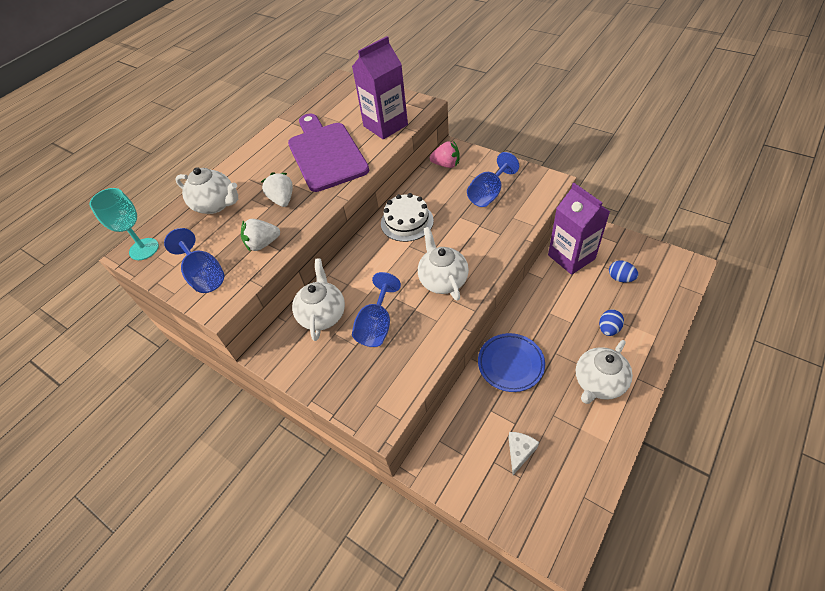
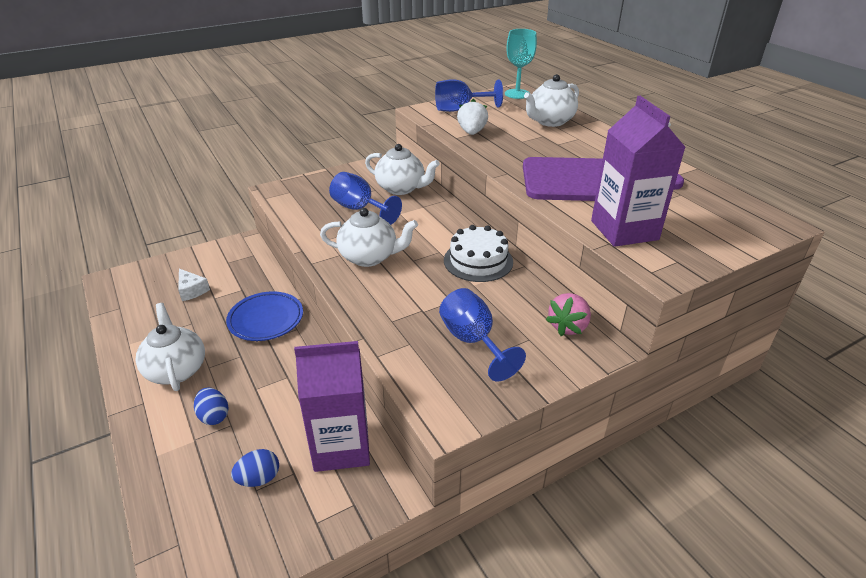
camera: 110 degrees right, 15 degrees down
(282, 200) = (527, 148): white strawberry -> none

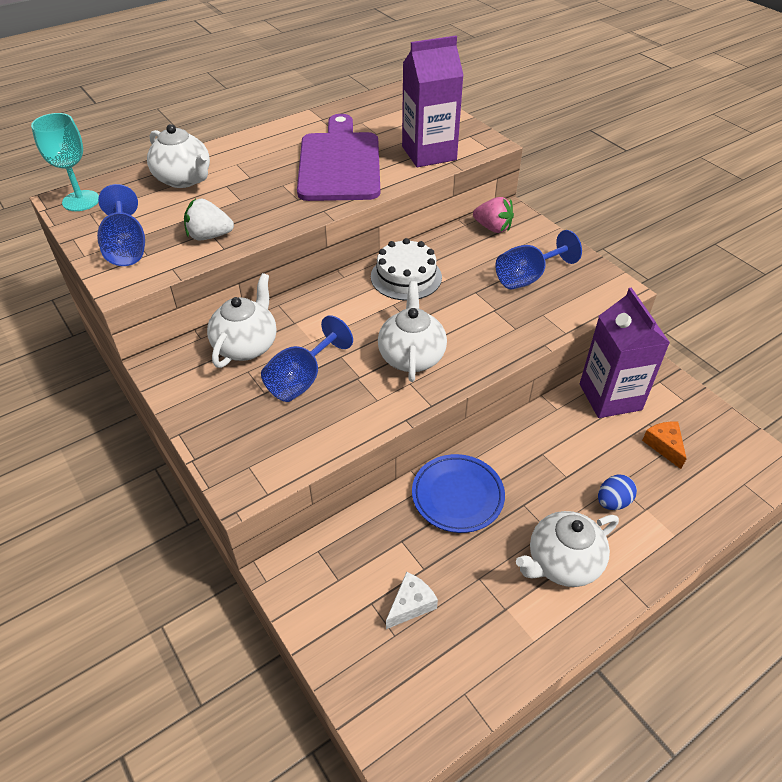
camera: 95 degrees left, 10 degrees up
(259, 478) = (664, 446): blue egg -> orange cheese

